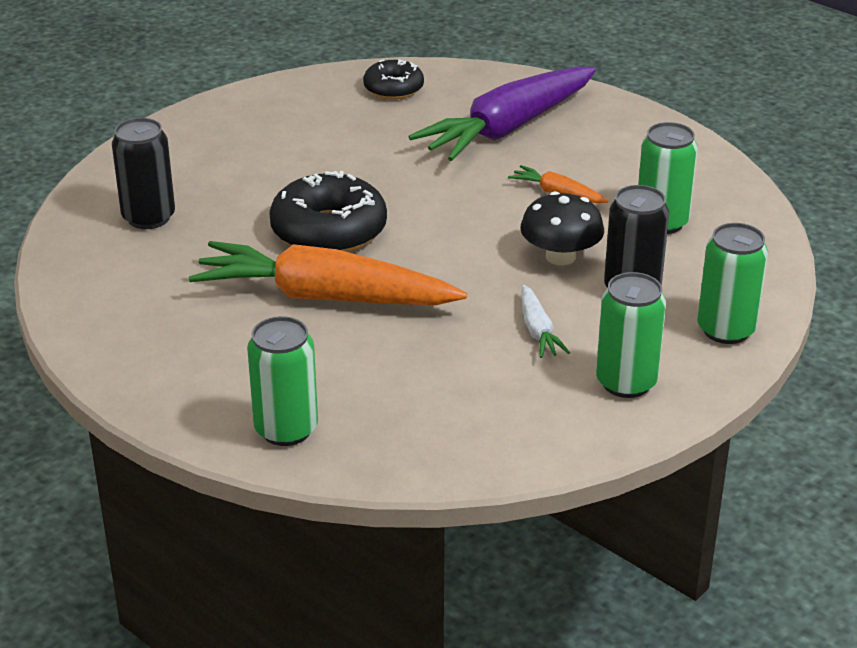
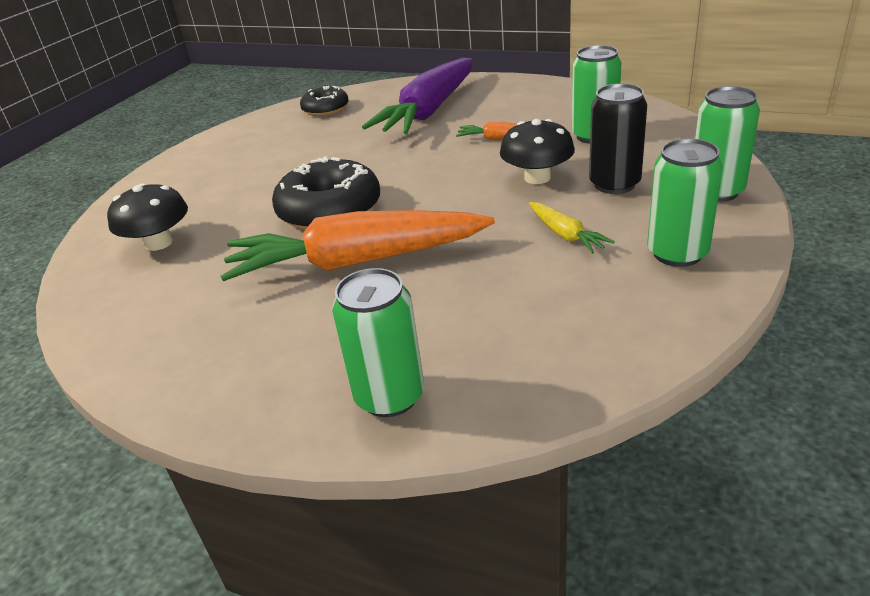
camera: 15 degrees left, 0 degrees up
(148, 217) = (159, 243): black can -> black mushroom
(538, 331) = (566, 235): white carrot -> yellow carrot

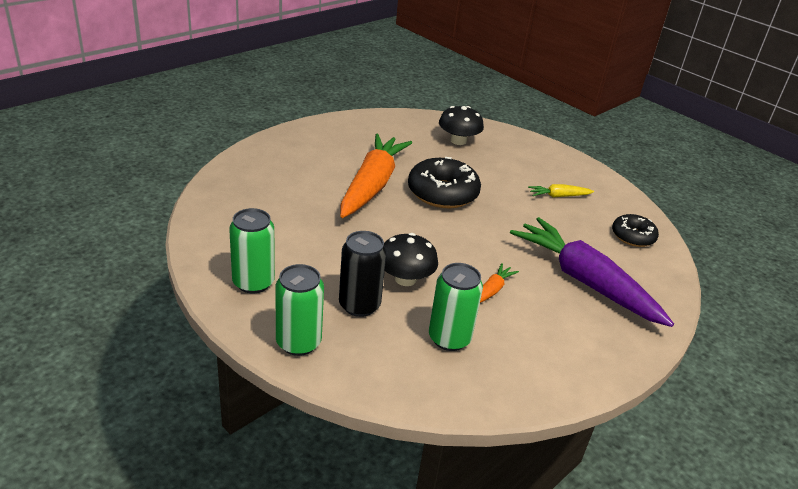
camera: 105 degrees right, 0 degrees up
(389, 396) = (256, 164): green can -> none
(566, 235) = (320, 256): yellow carrot -> yellow carrot (558, 196)

